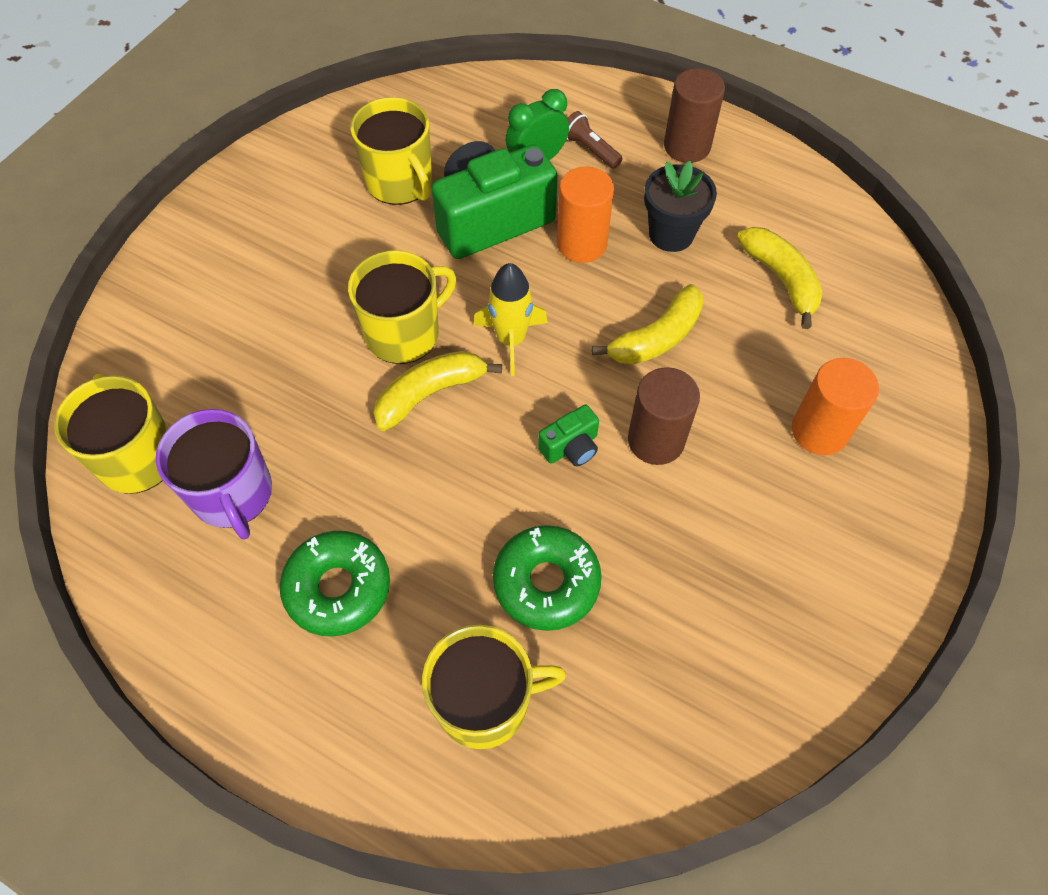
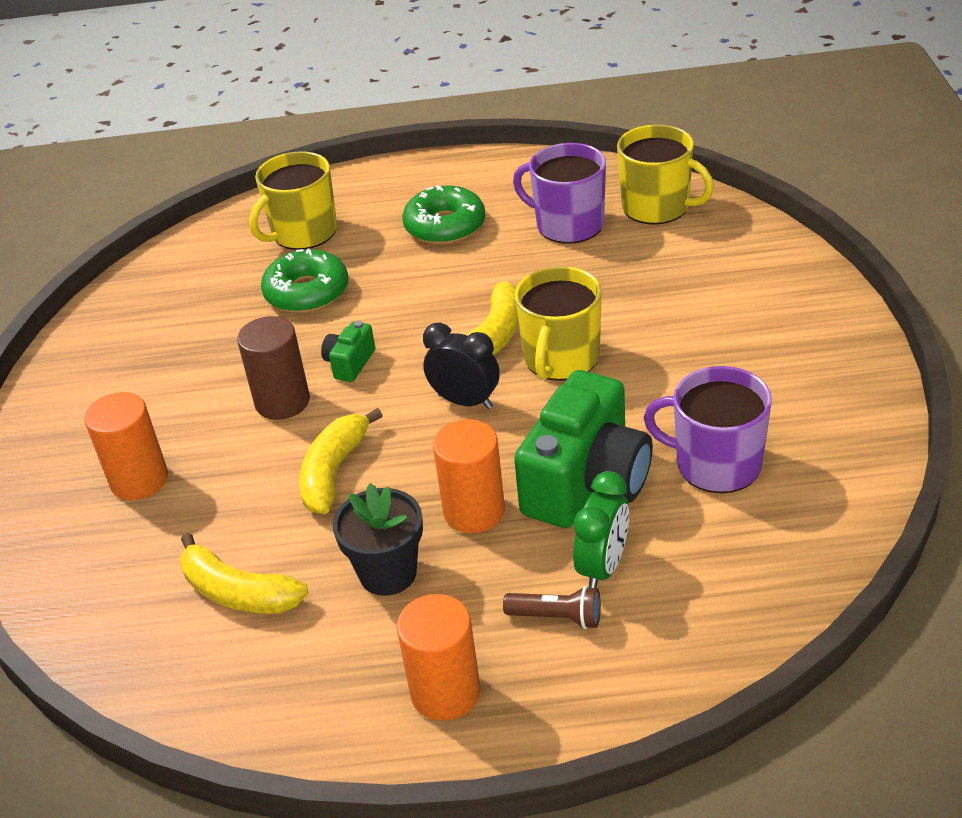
camera: 150 degrees right, 20 degrees down
(400, 182) = (716, 464): yellow mug -> purple mug
(511, 340) = (465, 401): yellow rocket -> black clock
(687, 146) = (445, 692): brown cylinder -> orange cylinder

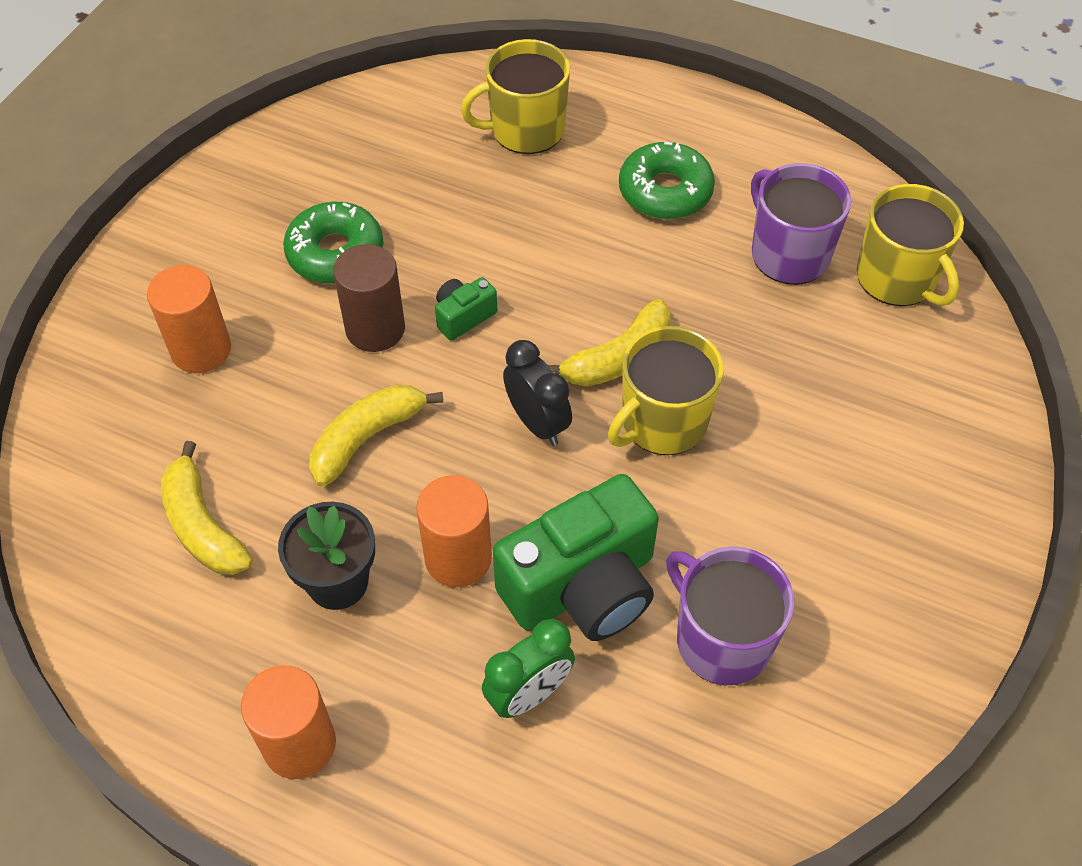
camera: 25 degrees right, 15 degrees up
(307, 292) = (481, 207): green donut -> green donut (335, 253)
(557, 617) = (449, 725): brown flashlight -> none

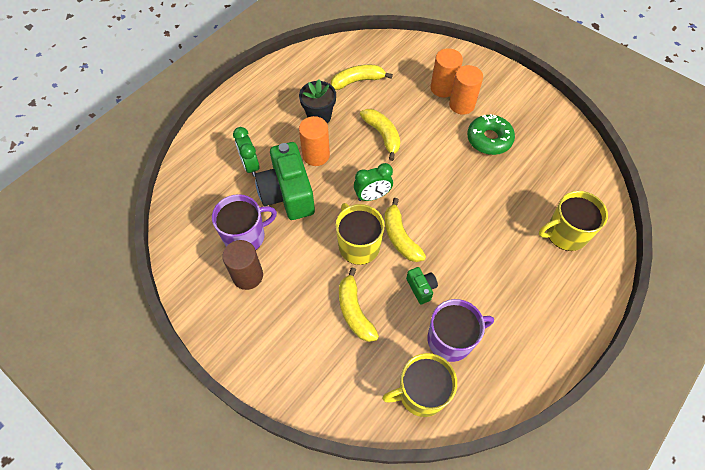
camera: 105 degrees right, 5 degrees up
(299, 744) = (260, 98): orange cylinder -> orange cylinder (461, 105)
(375, 329) = (440, 147): brown cylinder -> brown cylinder (247, 276)
(463, 316) = (440, 180): green camera -> green camera (421, 288)
(525, 130) = (565, 234): yellow mug -> yellow mug turned 105 degrees counterclockwise
(537, 423) = (372, 196): black clock -> green clock
(665, 191) = (508, 290): green donut -> none
(801, 398) = (354, 311): none -> yellow banana

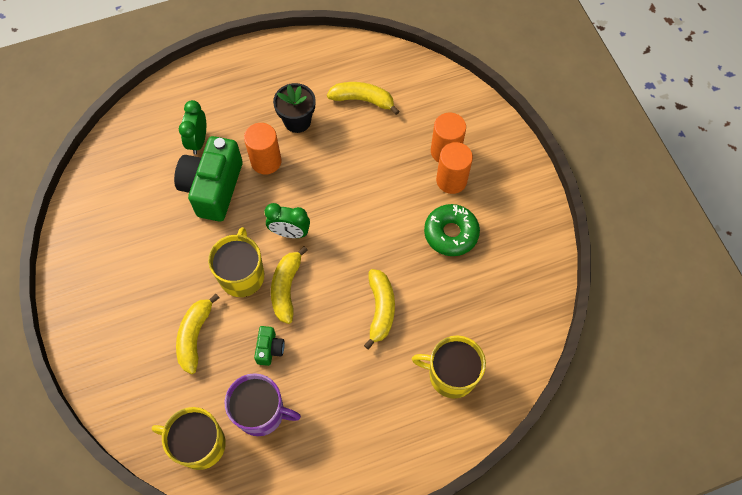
camera: 30 degrees right, 5 degrees up
(245, 236) = (148, 210): purple mug -> none
(247, 276) = (126, 250): brown cylinder -> none
(382, 135) = (345, 173): yellow banana -> yellow banana (380, 309)

